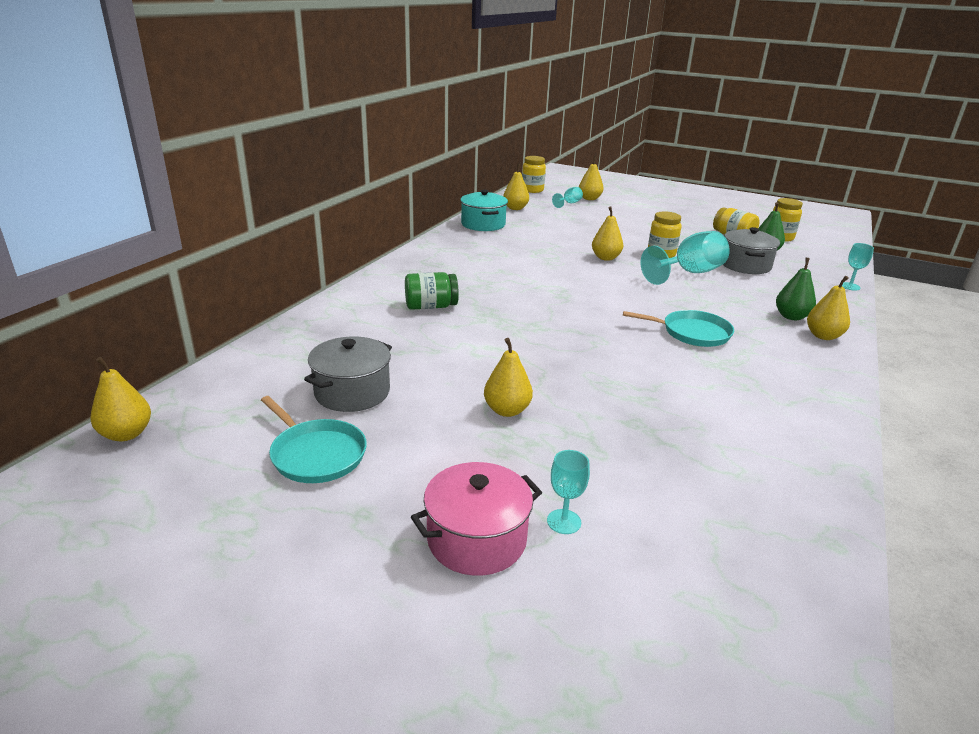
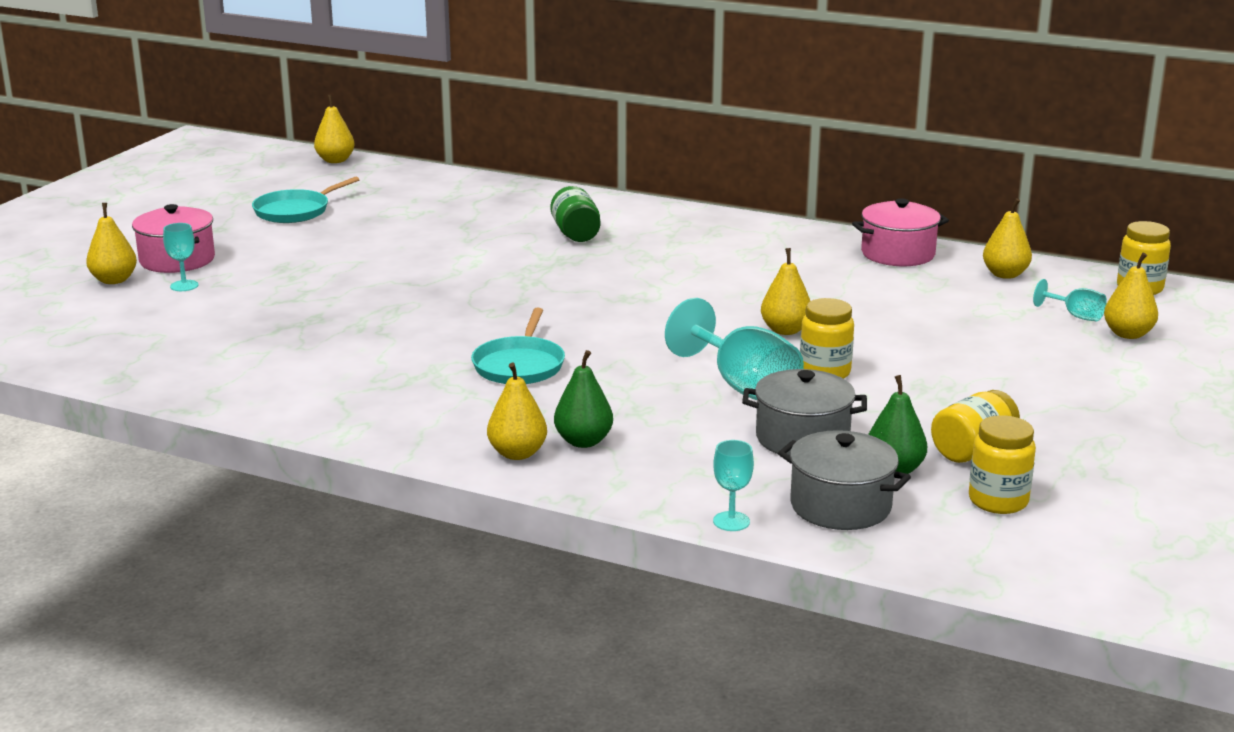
camera: 90 degrees right, 5 degrees down
(352, 392) = (387, 215): grey pot -> grey pot (840, 506)
(483, 224) = (898, 254): turquoise pot -> pink pot
(507, 410) = (347, 268): yellow pear -> yellow pear (114, 280)

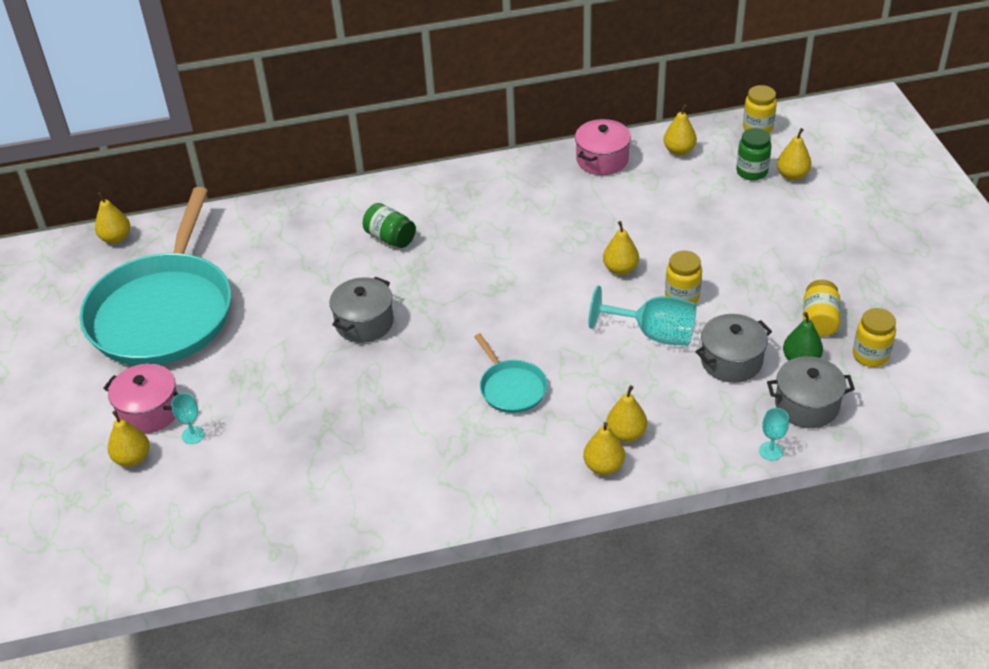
camera: 35 degrees left, 20 degrees up
(295, 211) = (163, 312): turquoise pan -> turquoise pan, size x2.36
(454, 275) = (364, 323): none -> grey pot
(583, 441) = (626, 434): green pear -> yellow pear
(1075, 316) = (751, 172): turquoise goblet -> green jar

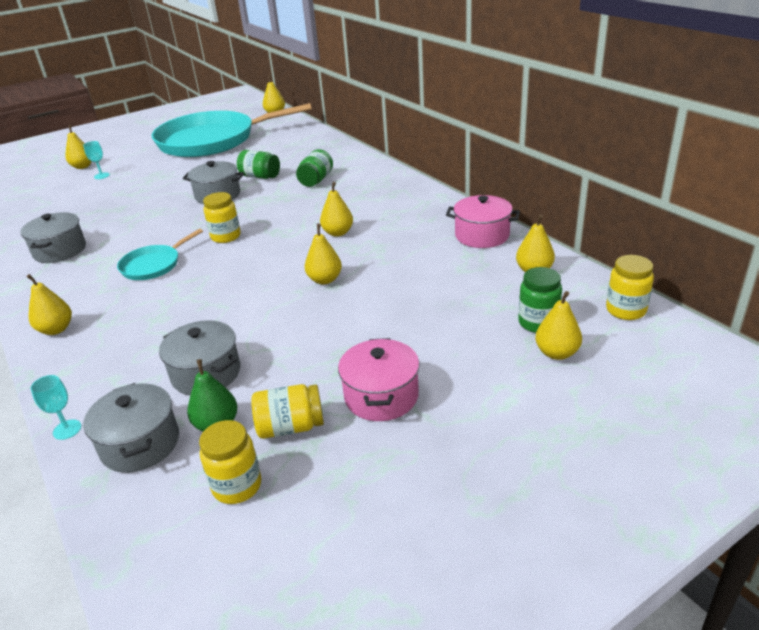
camera: 70 degrees right, 10 degrees down
(149, 411) = (122, 160): pink pot -> pink pot (381, 396)
(338, 281) = (260, 176): none -> green jar
(416, 472) = (60, 251): none -> grey pot
(626, 434) = (97, 332): yellow pear -> yellow pear (338, 233)
(654, 334) = (237, 318): turquoise goblet -> none
(682, 296) = (298, 322): yellow jar -> yellow jar (226, 236)

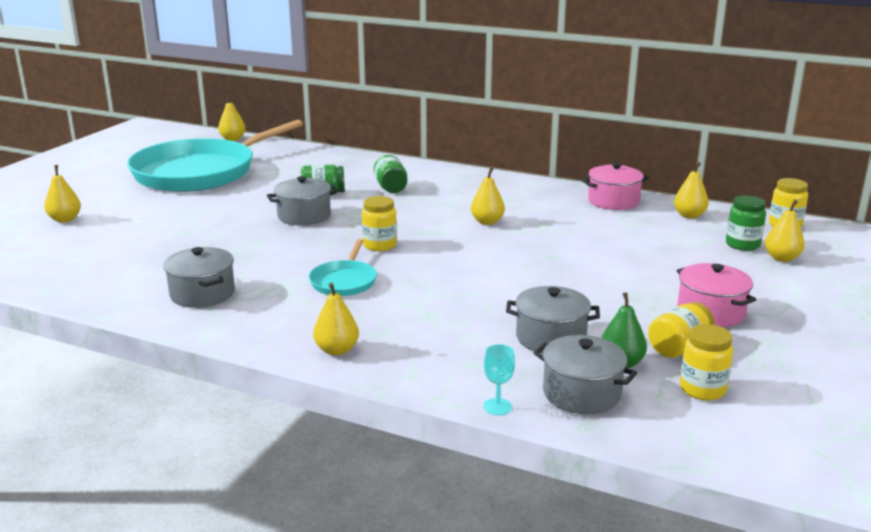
camera: 35 degrees left, 10 degrees down
(101, 176) = (113, 223): turquoise goblet -> none
(325, 280) = (536, 255): yellow pear -> none

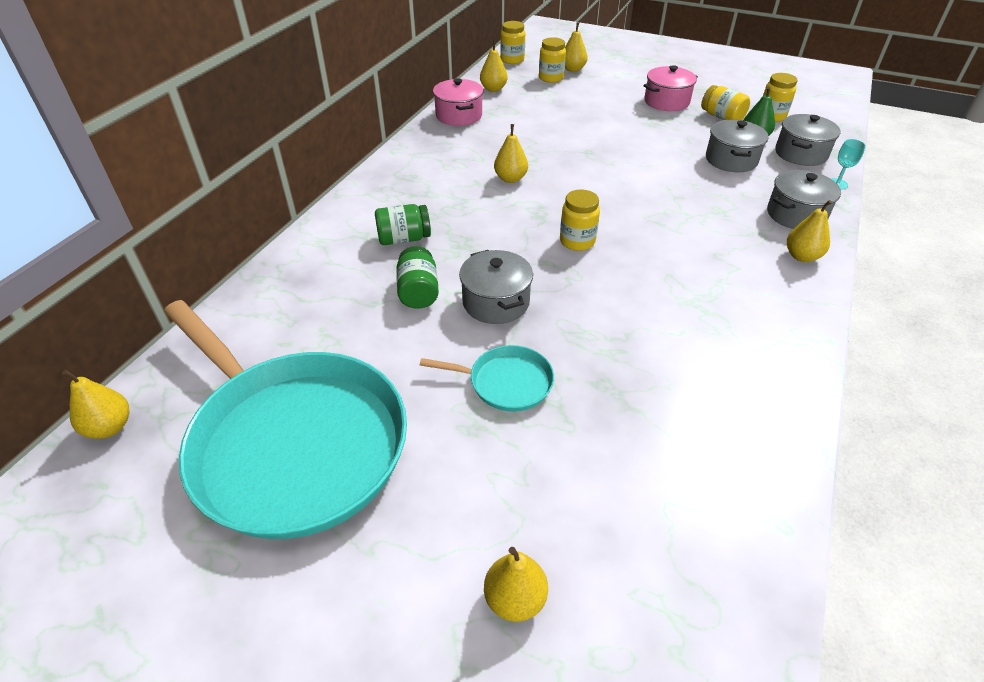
camera: 90 degrees left, 20 degrees up
(202, 294) = (732, 360): grey pot -> grey pot (796, 214)
(344, 281) = (668, 260): turquoise pan -> turquoise pan (506, 382)
(742, 245) = (551, 78): green jar -> yellow jar

